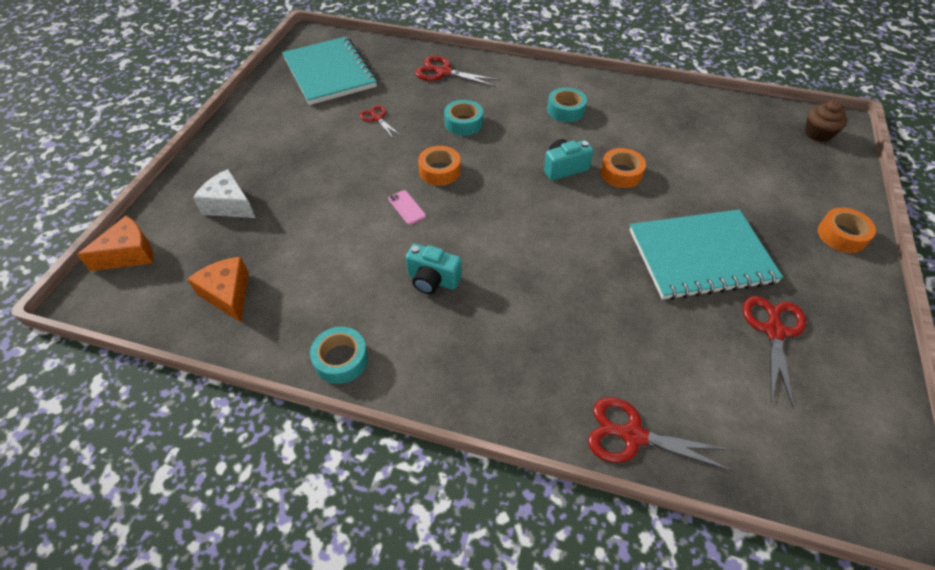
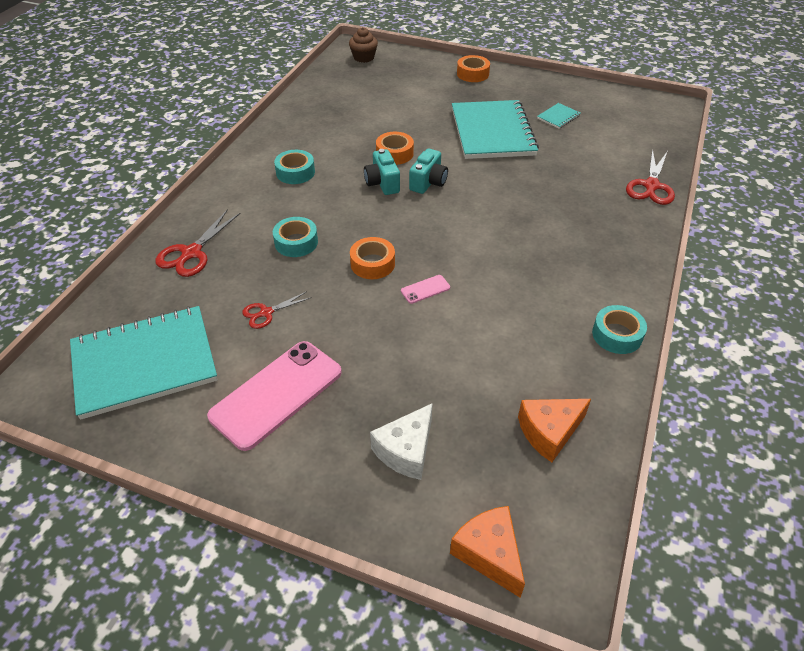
camera: 85 degrees left, 5 degrees down
(294, 134) = (276, 394): none -> pink phone
(432, 280) = (521, 274): turquoise camera -> turquoise camera (428, 182)
(774, 330) = (558, 117): red scissors -> turquoise notebook

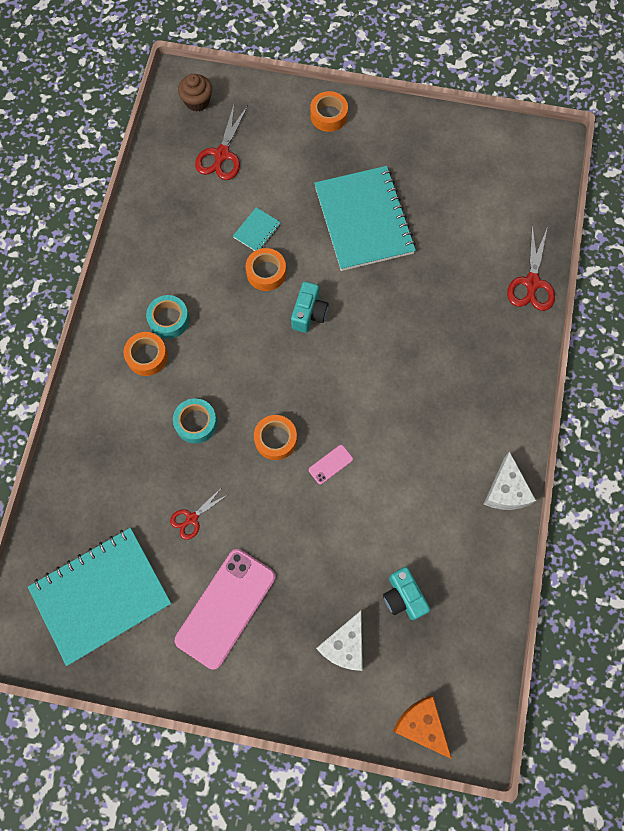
camera: 10 degrees left, 25 degrees up
(191, 253) = (98, 455): red scissors -> red scissors (221, 155)
(266, 193) = (147, 356): none -> orange tape
(382, 183) = (262, 322): turquoise camera -> turquoise camera (403, 597)
(549, 432) = (456, 606): orange cheese -> none
(558, 117) = (431, 182): turquoise notebook -> turquoise notebook (257, 231)
(617, 335) = (506, 490): turquoise tape -> white cheese

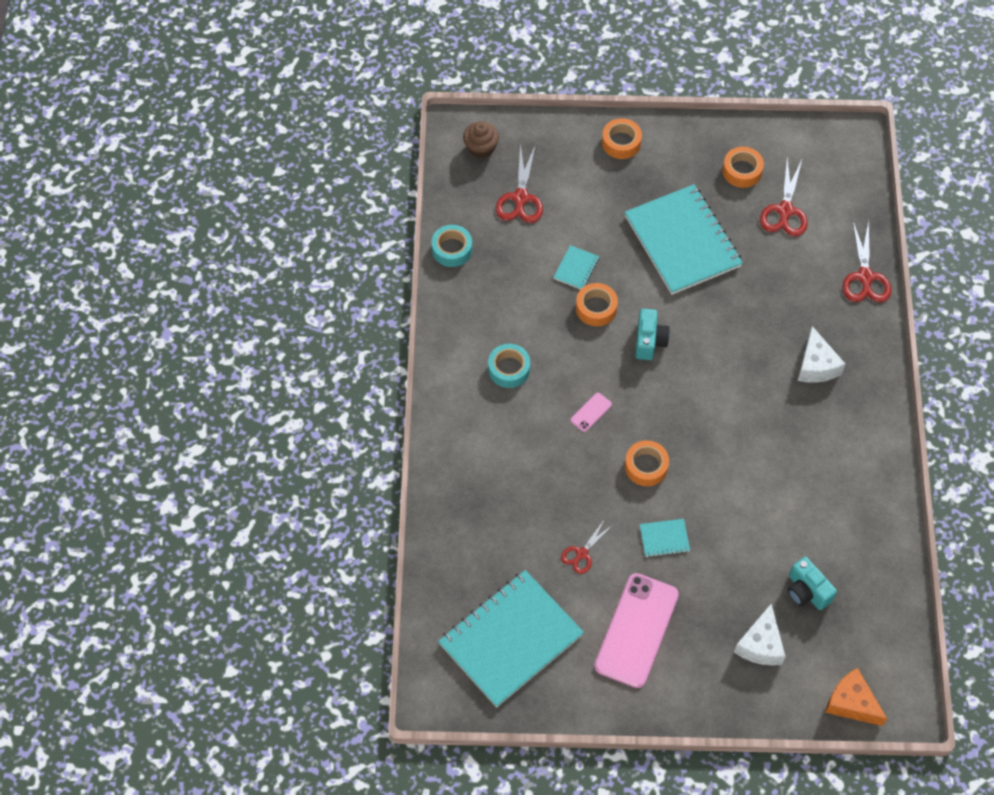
camera: 10 degrees left, 10 degrees down
(147, 356) = (496, 408): orange tape -> orange tape (742, 171)
(196, 423) = (562, 464): turquoise tape -> turquoise tape (452, 249)
(275, 516) = (664, 538): none -> turquoise notebook
(330, 464) = (706, 481): pink phone -> pink phone (591, 412)
(468, 205) = (785, 211): none -> red scissors
(506, 490) = (883, 477): white cheese -> white cheese (816, 365)

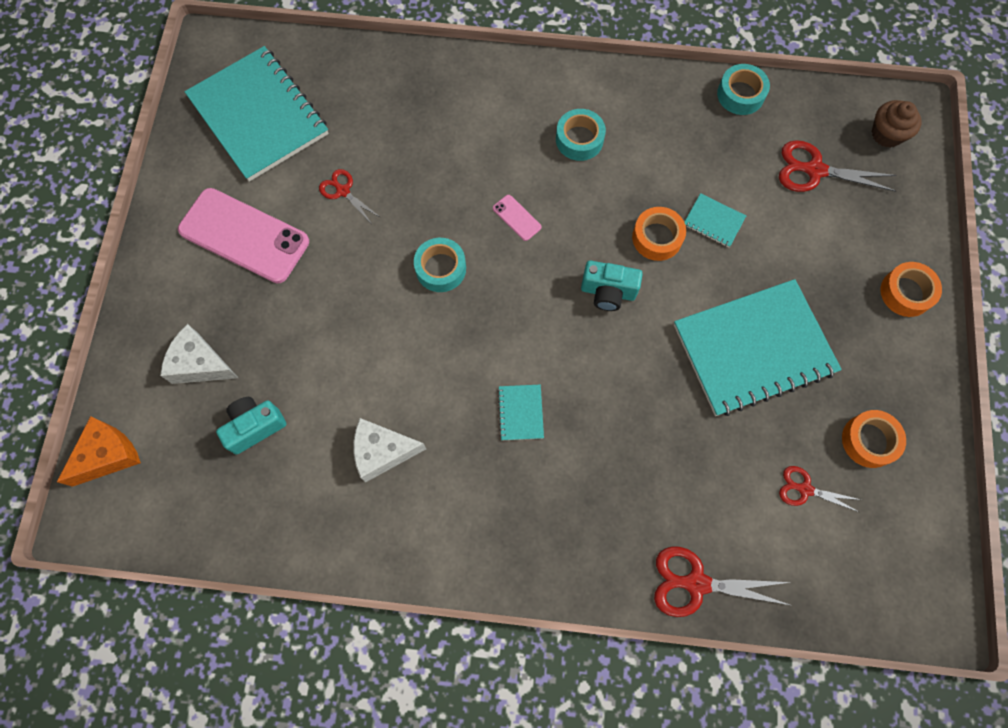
camera: 95 degrees right, 10 degrees up
(646, 466) = (440, 268): orange tape -> turquoise tape
(664, 538) = (347, 277): turquoise notebook -> turquoise notebook (521, 413)
(785, 211) = (804, 489): red scissors -> red scissors, size x0.61
(816, 365) = (561, 491): white cheese -> white cheese (382, 451)

